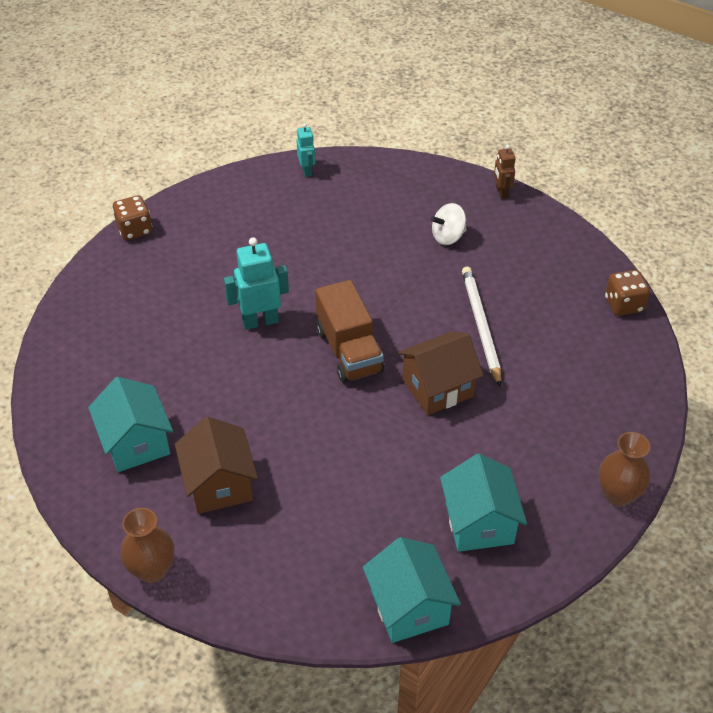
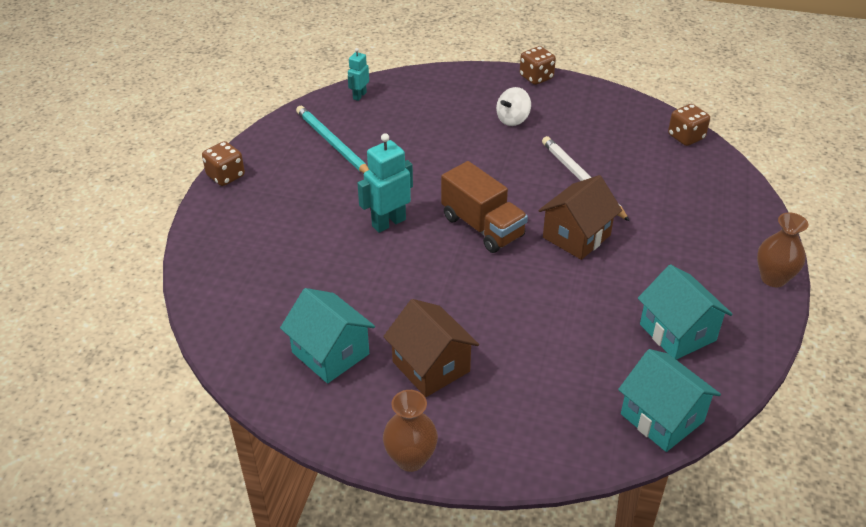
camera: 20 degrees left, 5 degrees down
(252, 219) = (333, 144): none -> turquoise pencil
(307, 171) = (359, 96): turquoise robot -> turquoise robot turned 120 degrees counterclockwise
(501, 192) = (536, 77): brown robot -> brown dice

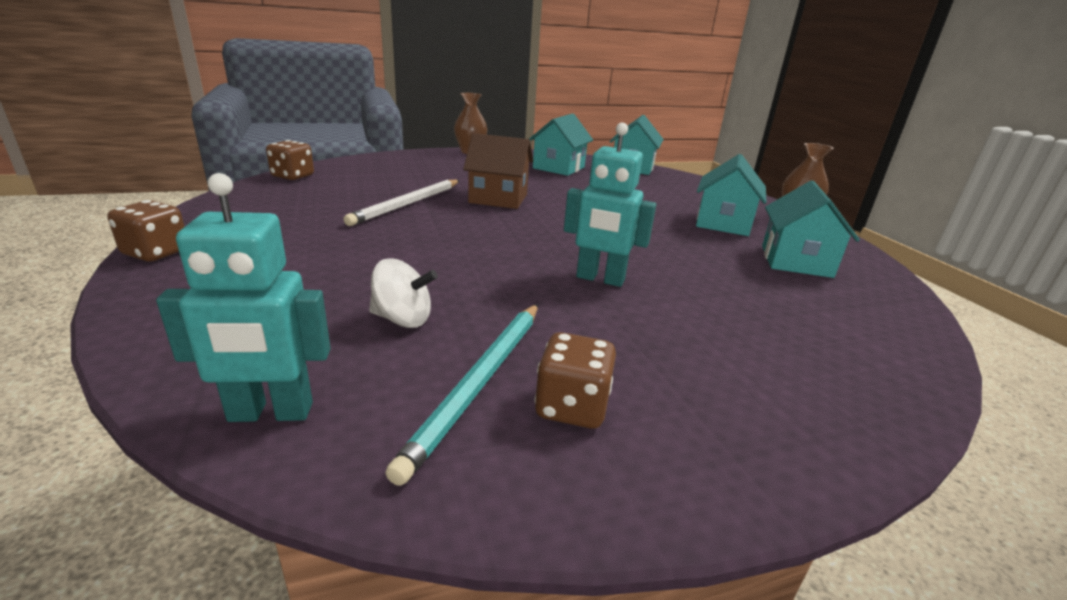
camera: 125 degrees left, 15 degrees down
(225, 176) = (726, 488): brown dice -> brown dice (571, 407)
(359, 96) = (270, 413): turquoise robot -> turquoise robot, size x1.70
(431, 366) = (723, 223): brown house -> turquoise house
(482, 227) = (536, 232): brown truck -> none
(513, 119) = (298, 250): white spinning top -> white spinning top (402, 319)

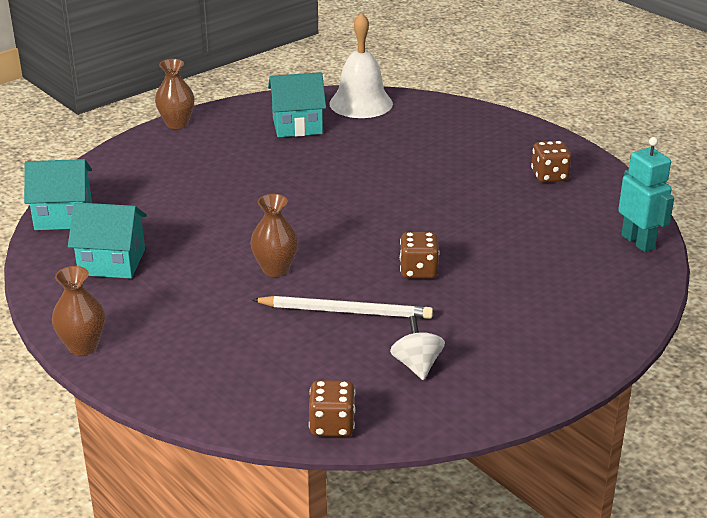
camera: 110 degrees left, 5 degrees up
(156, 253) = (572, 376): brown dice -> brown dice (418, 271)
(402, 319) = (534, 239): white spinning top -> white spinning top (417, 365)
(480, 382) = (559, 201): turquoise pencil -> none
(498, 198) = (275, 269): brown house -> brown vase
(600, 279) = (408, 189): turquoise robot -> none
(723, 223) = (234, 154): turquoise house -> none
(882, 314) = (361, 103): none -> white bell

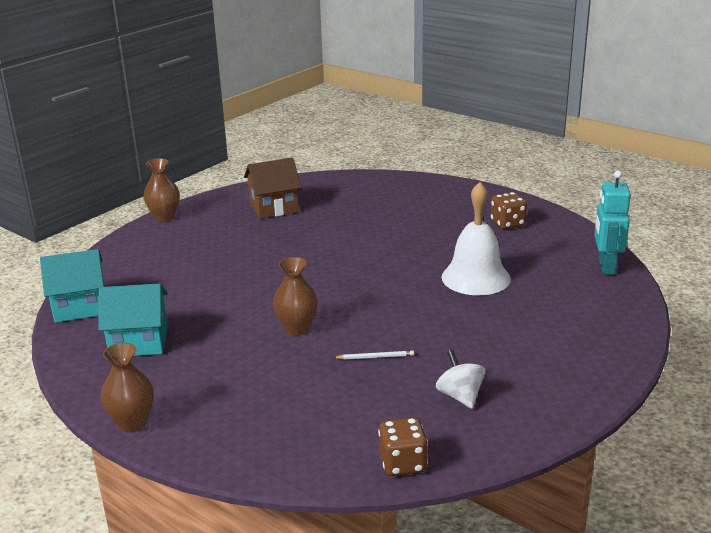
camera: 10 degrees left, 5 degrees down
(297, 125) = (274, 207): turquoise house -> brown house
(345, 311) = (375, 357): white pencil -> white pencil, size x0.47
(361, 103) = (323, 184): white bell -> white bell (475, 277)
(418, 271) = (428, 314): brown dice -> none
(638, 242) = (606, 267): turquoise robot -> turquoise robot turned 135 degrees counterclockwise

